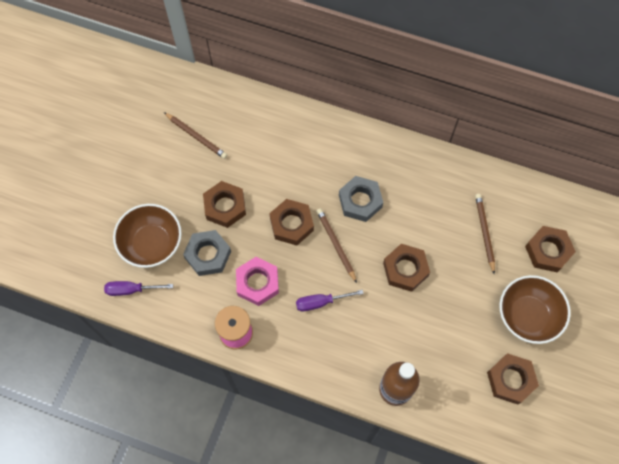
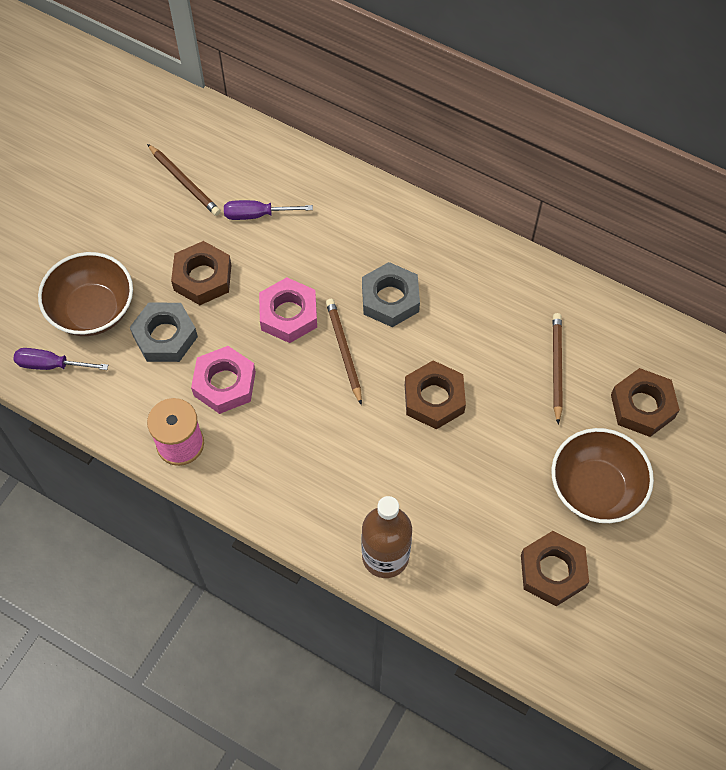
camera: 10 degrees right, 5 degrees down
(291, 224) = (288, 314): brown nut -> pink nut
(320, 302) = (306, 423): purple screwdriver -> purple screwdriver (257, 215)

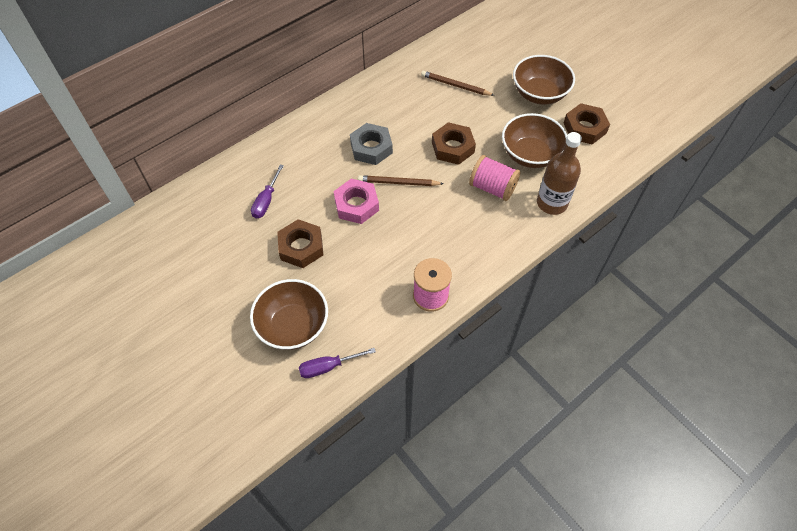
camera: 70 degrees left, 5 degrees down
(51, 365) = (328, 367): purple screwdriver -> purple screwdriver turned 45 degrees clockwise
(165, 336) = (339, 283): grey nut -> none
(184, 182) = (212, 237): brown pencil -> none
(224, 384) = (394, 256): pink nut -> none
(382, 470) = (492, 188): none -> pink spool
(465, 505) = (530, 154): none -> brown bowl
(642, 406) = (495, 58): brown nut -> none

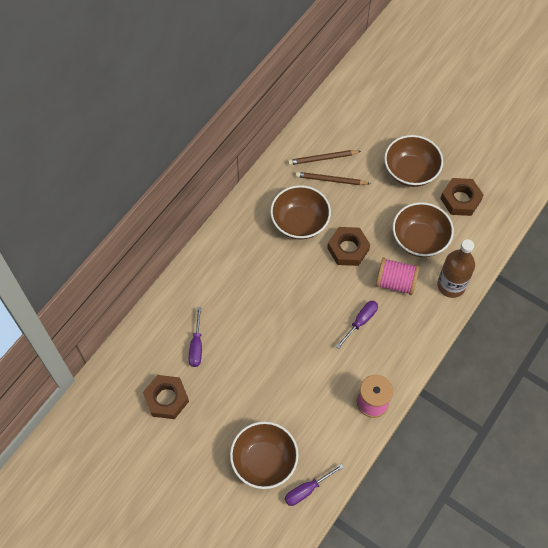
camera: 15 degrees left, 5 degrees up
(301, 247) = (245, 385): brown nut -> brown nut (166, 399)
(356, 205) = (280, 330): pink nut -> none
(371, 148) = (274, 267): grey nut -> none
(398, 183) = (310, 298): brown pencil -> brown pencil (323, 158)
(411, 115) = (300, 222): none -> brown bowl
(444, 216) = (360, 321): none -> purple screwdriver

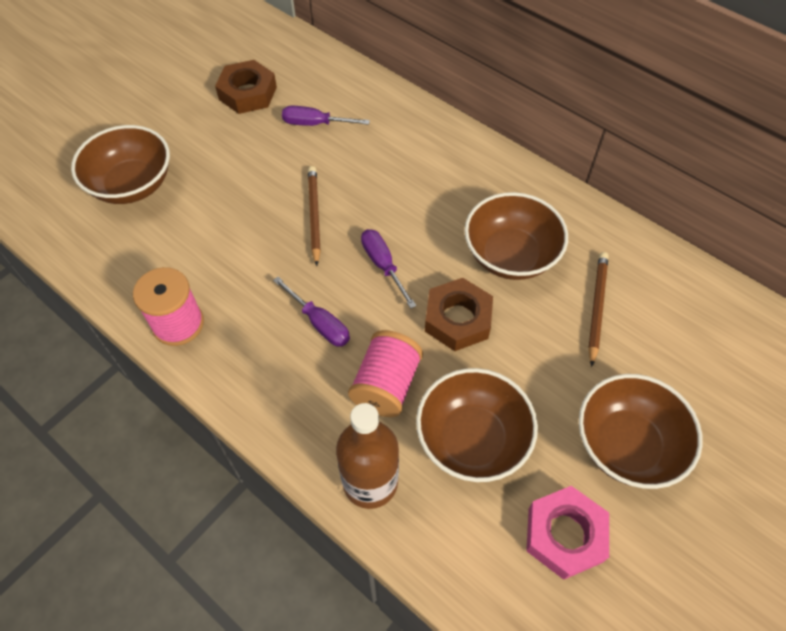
camera: 95 degrees right, 5 degrees down
(307, 490) = (75, 228): purple screwdriver -> purple screwdriver (383, 265)
(323, 158) = (641, 299): brown pencil -> brown pencil (314, 215)
(460, 199) = (564, 535): brown nut -> pink nut

